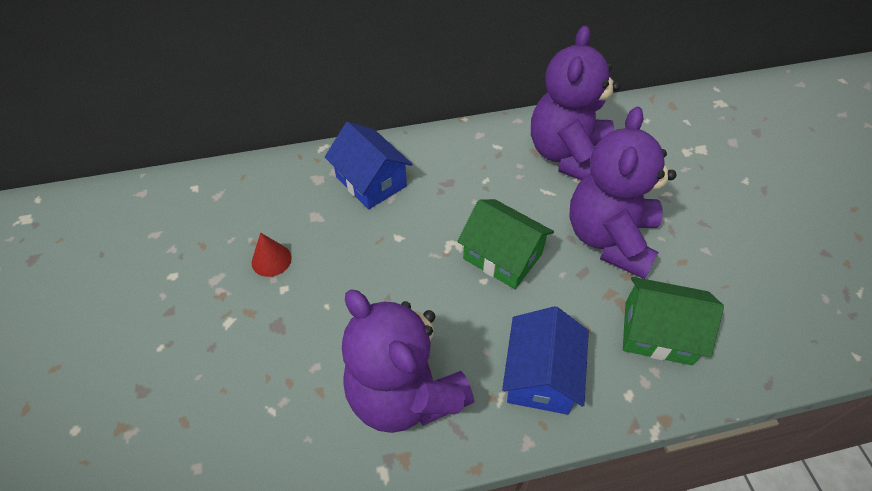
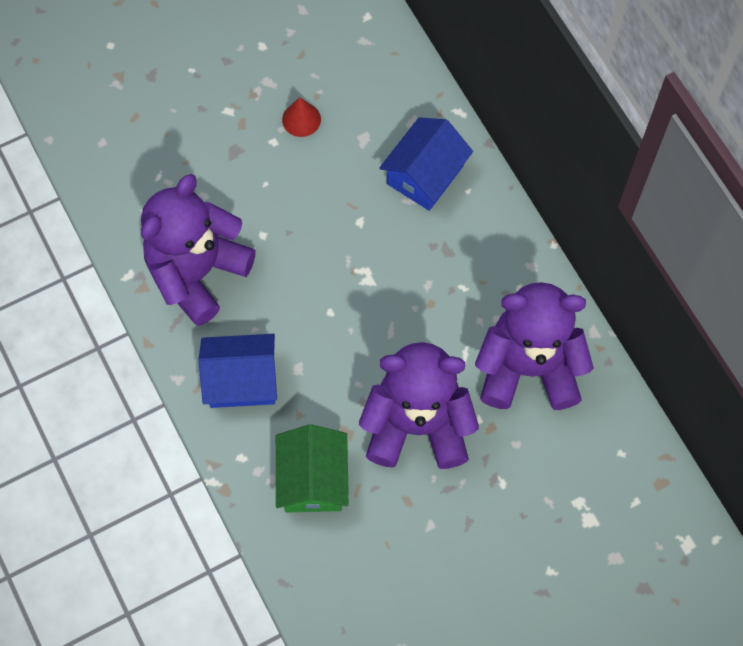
camera: 75 degrees right, 15 degrees up
(502, 256) = (364, 324): green house -> none

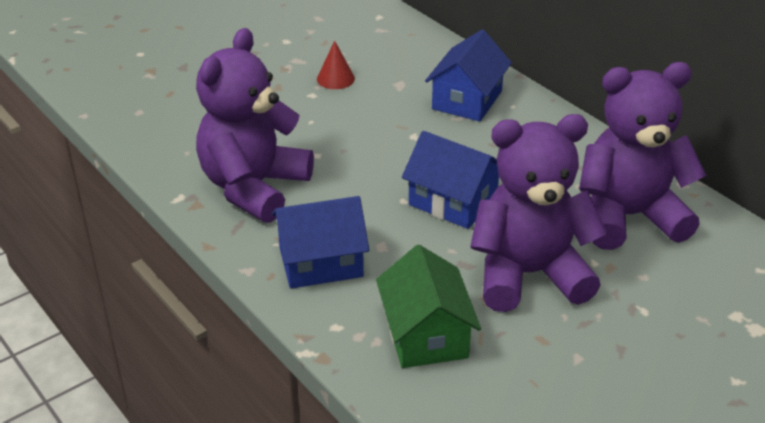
camera: 10 degrees left, 30 degrees down
(374, 321) = (453, 201): none -> blue house

